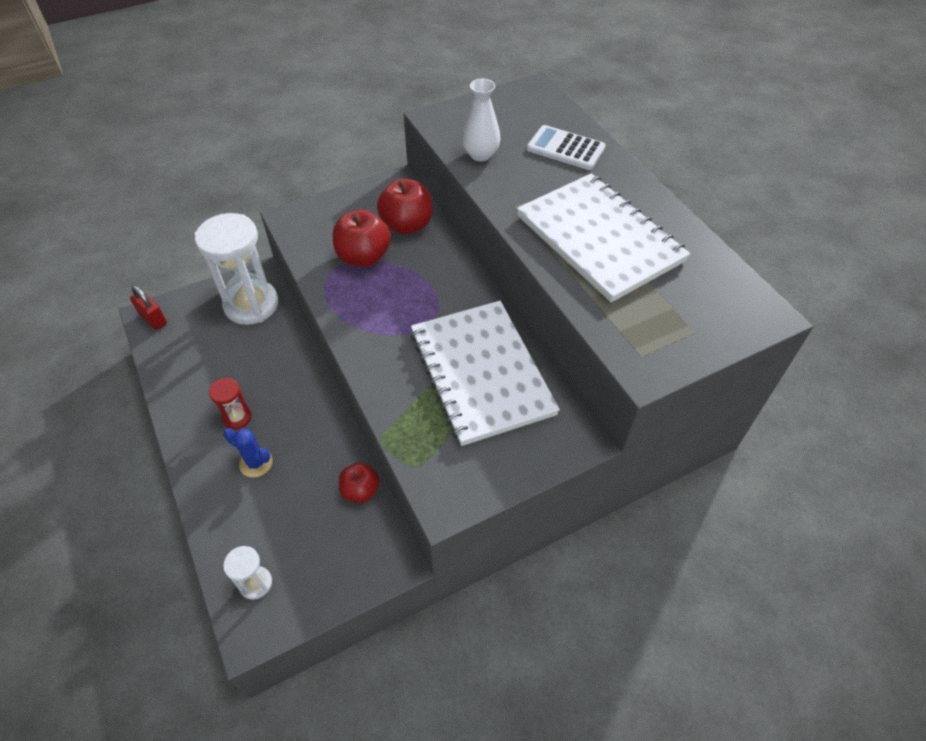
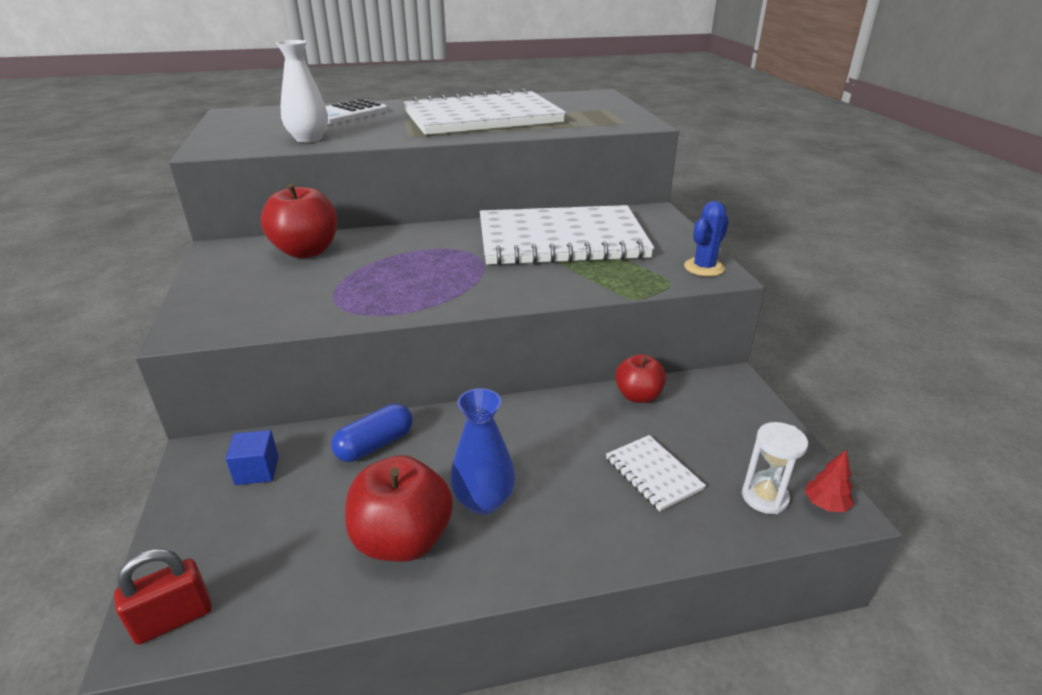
camera: 75 degrees left, 20 degrees down
(237, 417) = (483, 501): red hourglass -> blue vase
(251, 304) = (257, 470): white hourglass -> blue cube
(252, 626) = (825, 504): none -> red tree
(256, 463) = (574, 485): blue cactus -> blue cactus (704, 268)
(271, 509) = (653, 474): none -> white notebook
(280, 349) = (375, 445): none -> blue capsule
(363, 257) = (334, 282): red apple -> red apple (402, 539)

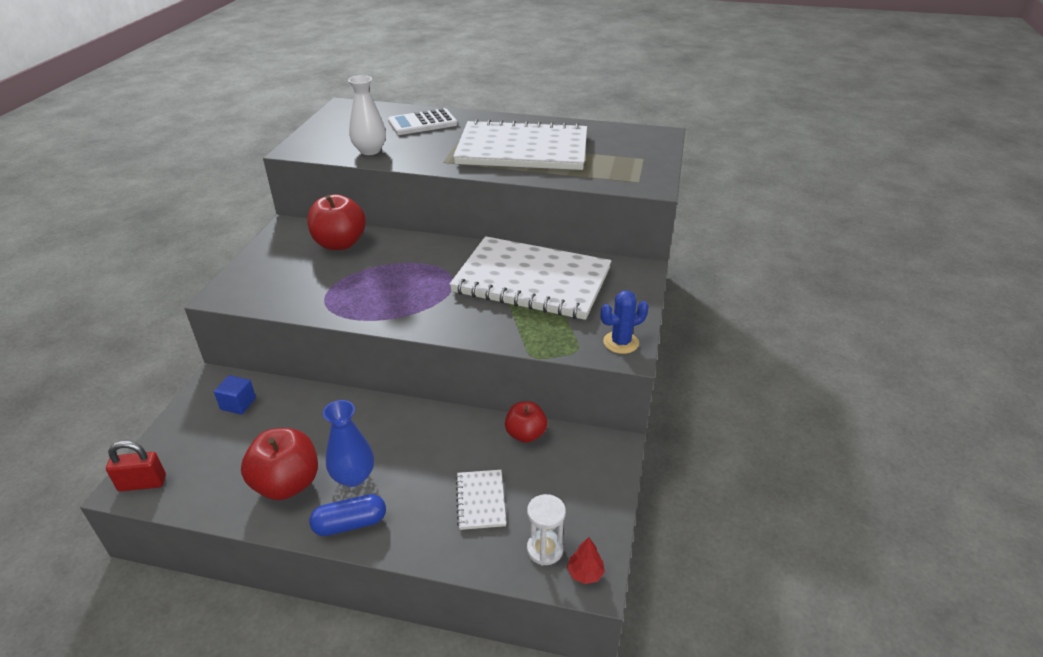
camera: 25 degrees right, 5 degrees up
(375, 445) = (317, 410): blue capsule -> blue capsule (350, 524)

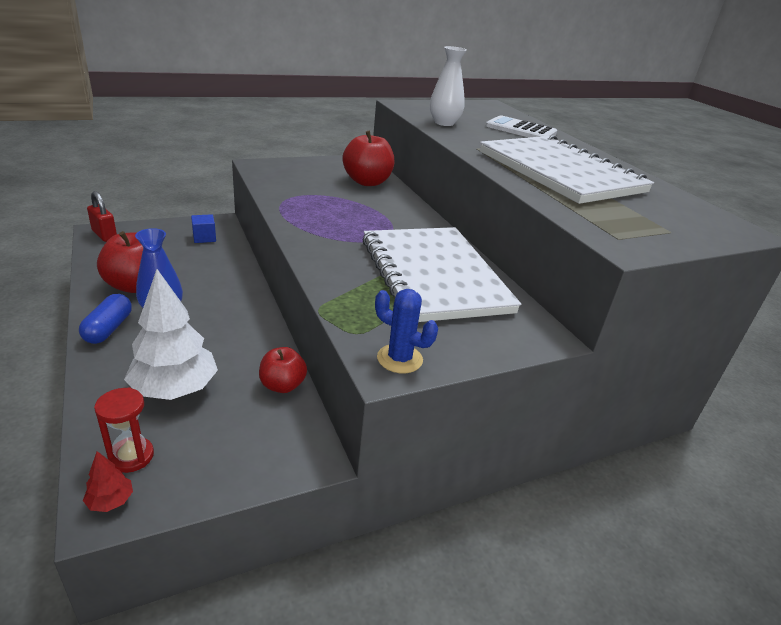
camera: 50 degrees right, 5 degrees down
(350, 524) = (108, 329): blue capsule -> blue capsule turned 60 degrees clockwise
(481, 500) = (175, 389): white notebook -> white tree
(545, 549) = (131, 456): white hourglass -> red hourglass

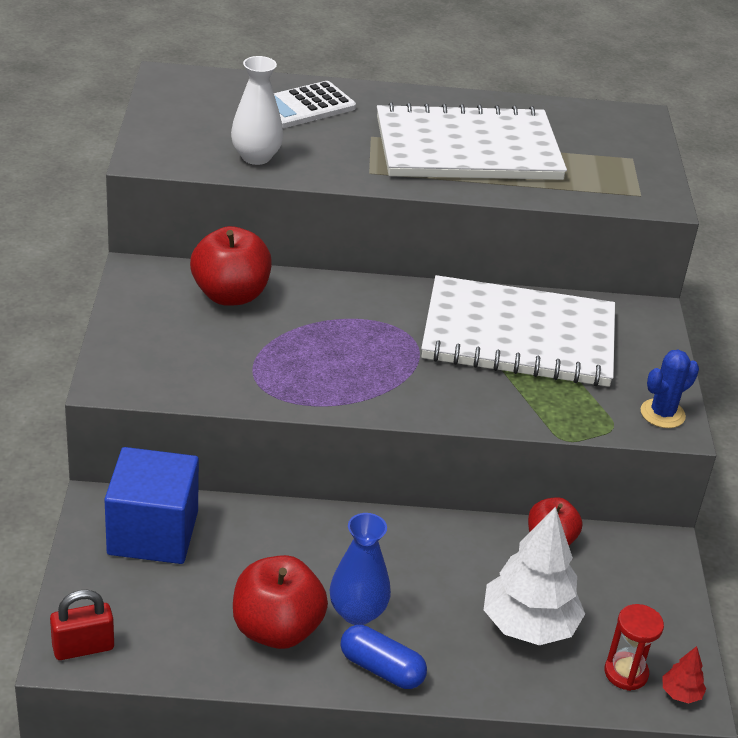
camera: 65 degrees left, 5 degrees up
(204, 238) = (153, 533): blue cube -> blue cube, size x2.19

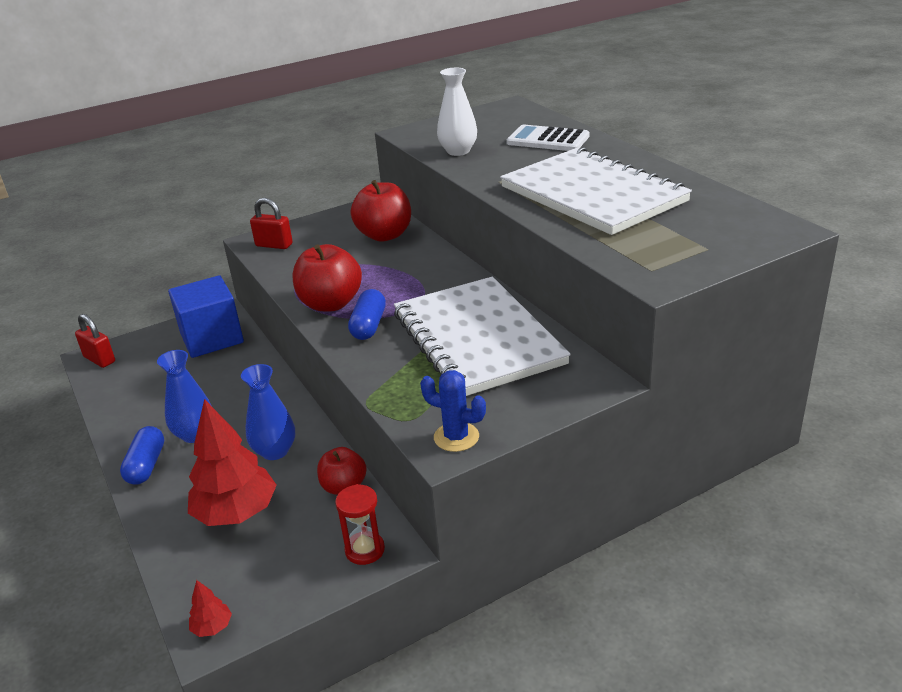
camera: 65 degrees right, 5 degrees down
(144, 373) = (274, 245): none -> red padlock
(277, 629) = (157, 412): red apple -> red apple (330, 304)
(423, 383) = (369, 326): none -> blue capsule
(448, 564) = (275, 451): none -> blue vase
(528, 625) = (236, 513): white tree -> red tree
(626, 673) = (217, 585): red hourglass -> red hourglass (365, 550)

